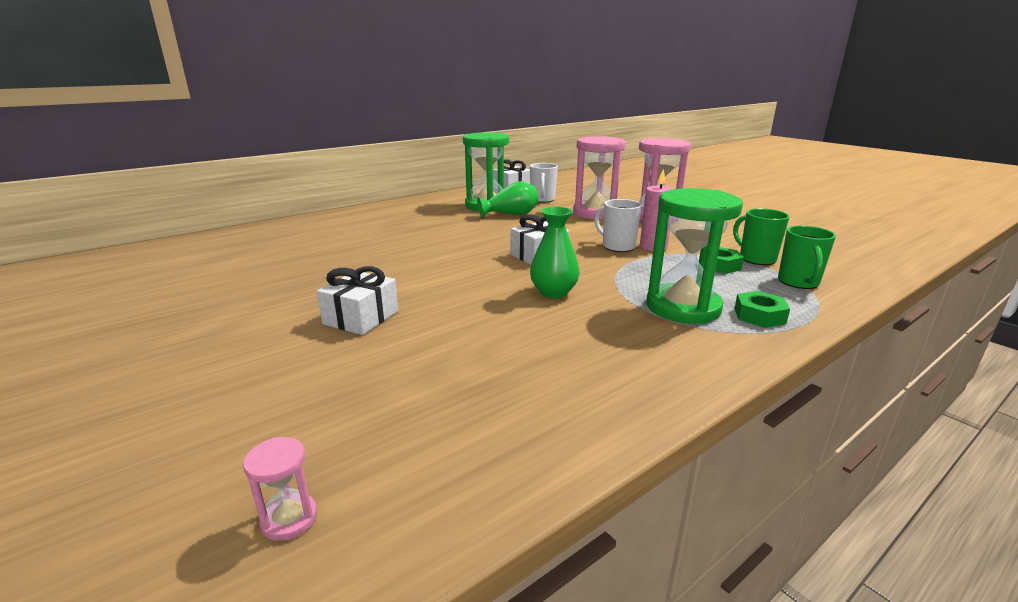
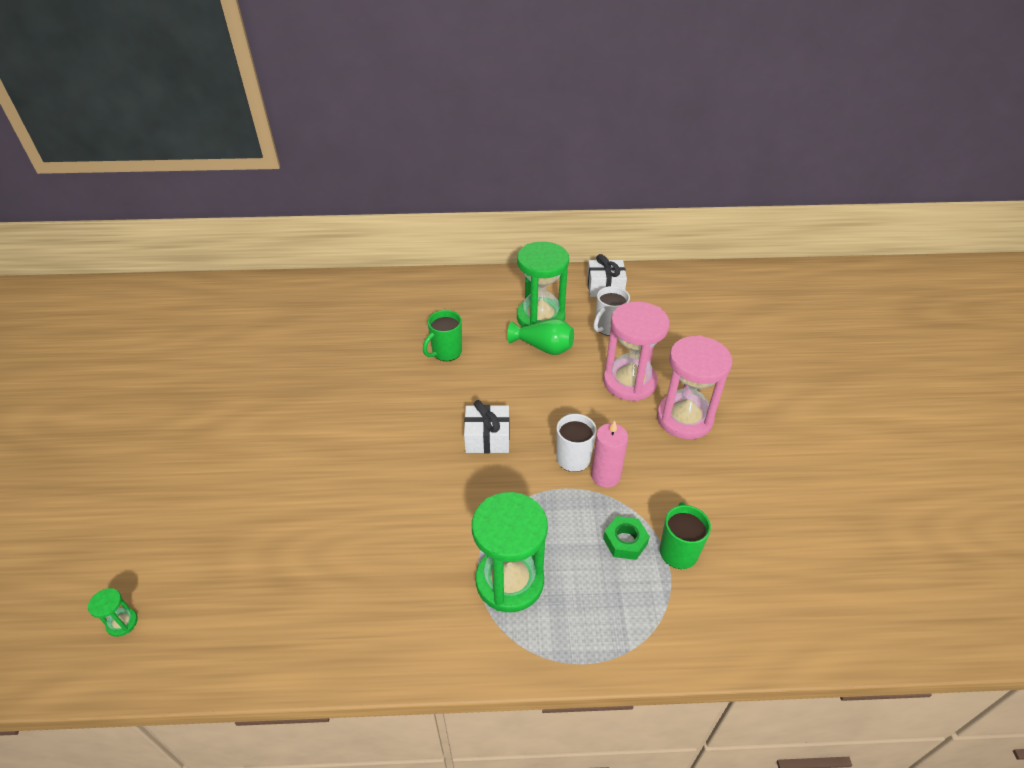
camera: 35 degrees right, 20 degrees up
(289, 519) = (122, 623): pink hourglass -> green hourglass
(361, 318) = (288, 459): white gift -> none
(553, 292) = (439, 500): green vase -> none
(759, 316) = (555, 630): green nut -> none
(798, 282) = (661, 610): green mug -> green mug (446, 352)

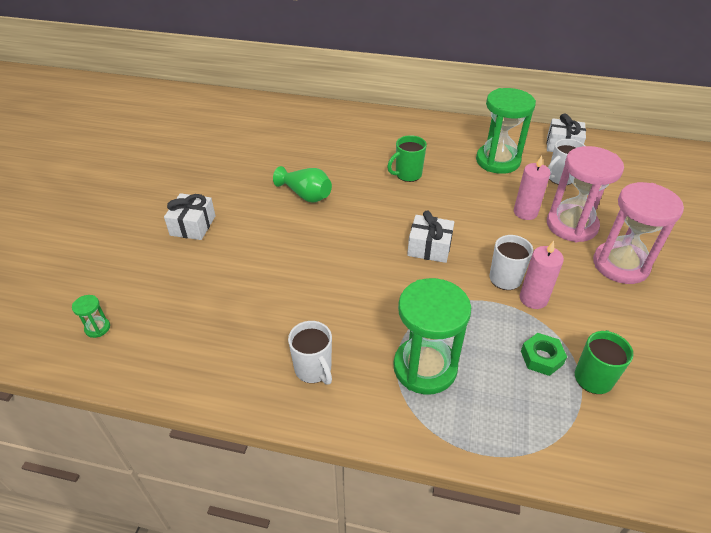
camera: 15 degrees right, 0 degrees up
(208, 465) = (193, 225): none -> white gift
(391, 612) = (313, 369): none -> white mug
(543, 347) = (496, 184): green vase -> green vase (306, 195)
(580, 375) = (525, 212): none -> pink candle

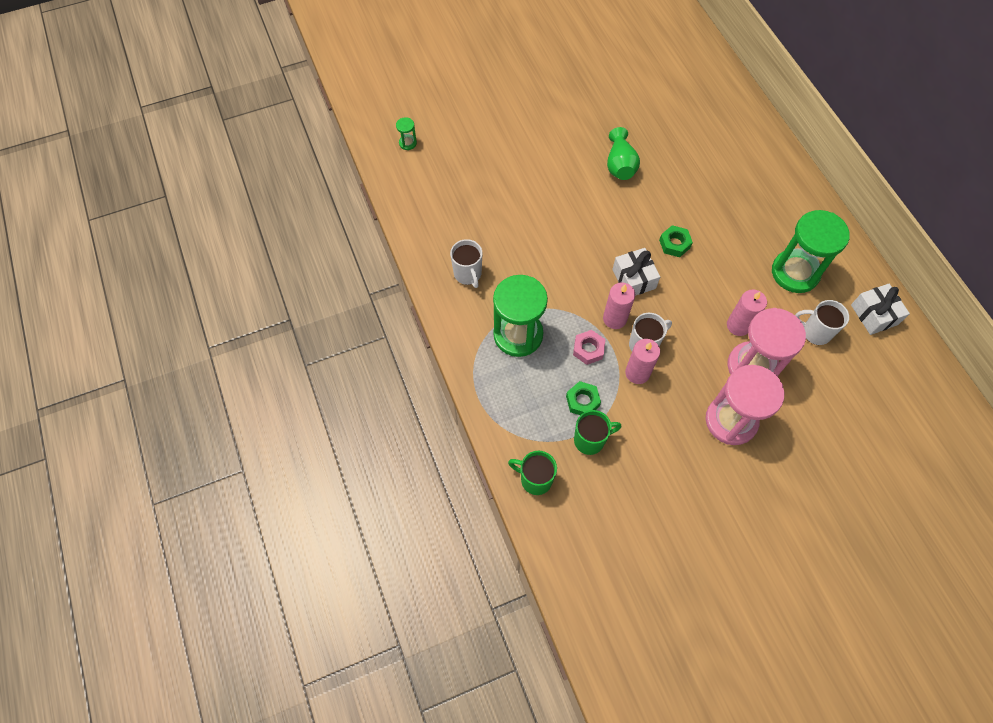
camera: 55 degrees right, 20 degrees up
(193, 225) = (527, 122): white gift -> none
(313, 369) = (468, 274): white mug -> white mug turned 45 degrees counterclockwise
(407, 175) = (709, 217): green mug -> green mug (535, 479)
(415, 206) = (674, 244): none -> green nut
(462, 282) = (614, 318): none -> pink candle
(483, 320) = (588, 349): none -> pink nut

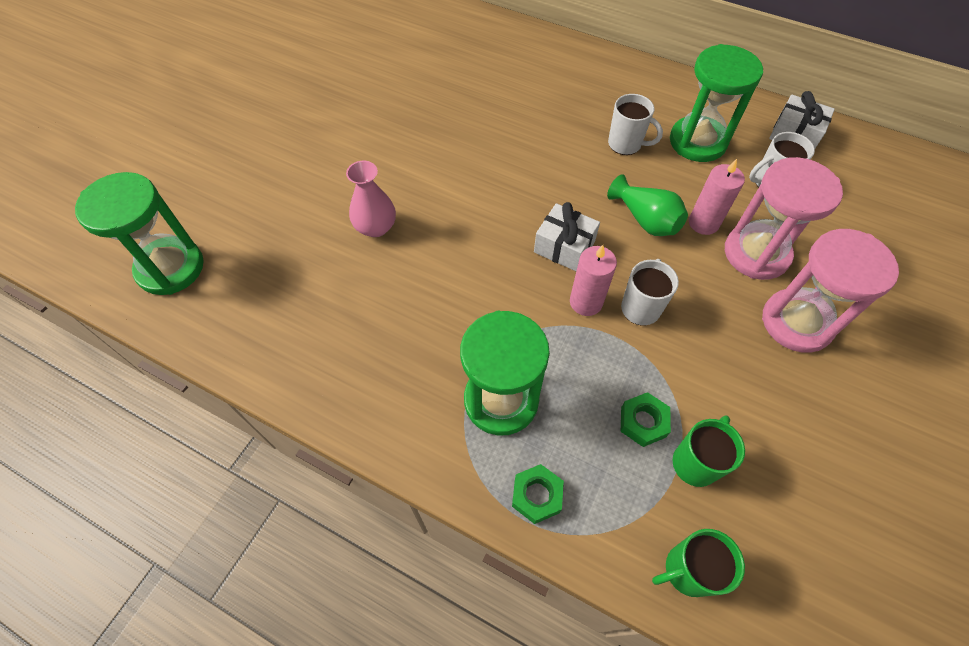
camera: 40 degrees left, 5 degrees down
(408, 143) = (170, 268): green hourglass -> green hourglass, size x2.47
(468, 274) = (377, 372): white mug -> white mug (625, 144)
(534, 192) = (376, 227): none -> pink vase
(588, 349) = (592, 357): pink nut -> none
(620, 165) = (443, 145): green vase -> green vase (645, 220)
(637, 373) = (664, 343): pink candle -> none
(674, 244) = (568, 186): green nut -> green nut (536, 496)

